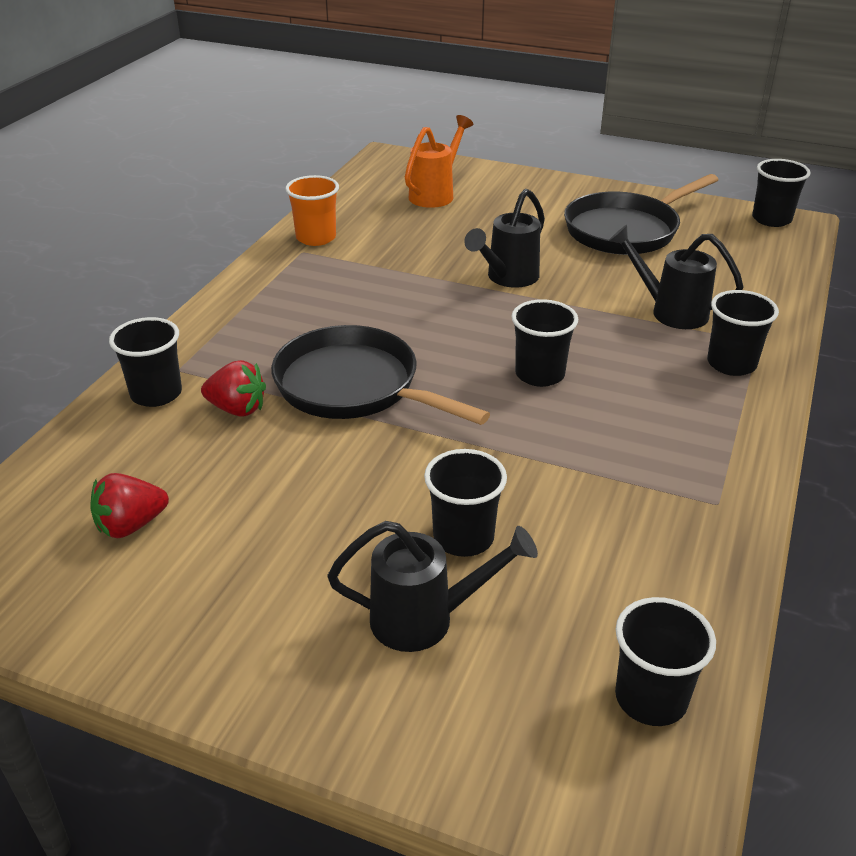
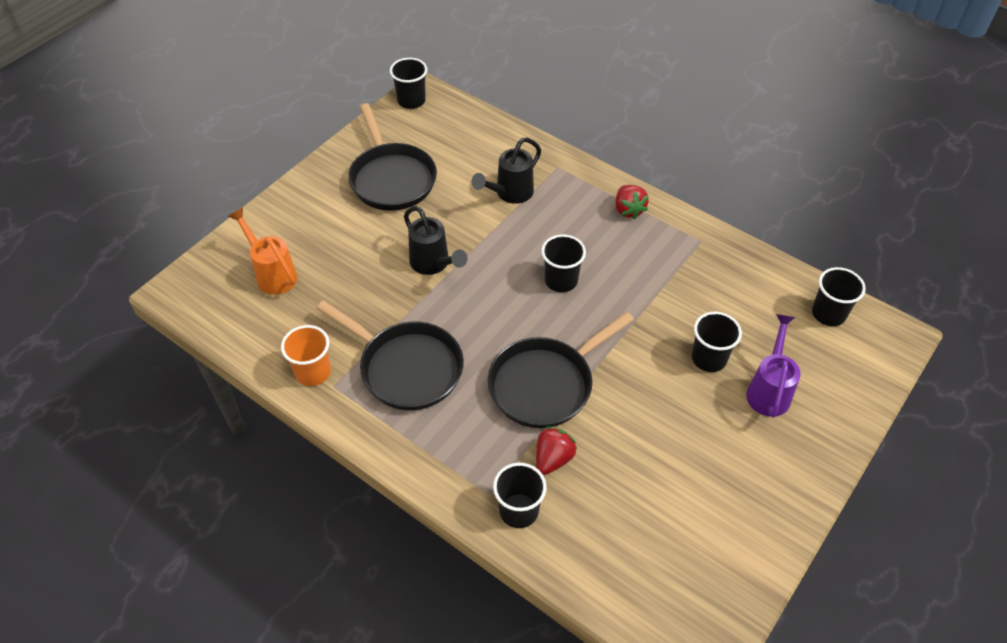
camera: 75 degrees left, 15 degrees up
(131, 525) = (667, 533): red strawberry -> red strawberry (628, 210)
(342, 287) = (406, 367): none -> black pan
(426, 619) = (769, 390): black watering can -> purple watering can
(731, 364) = (577, 187): black cup -> none

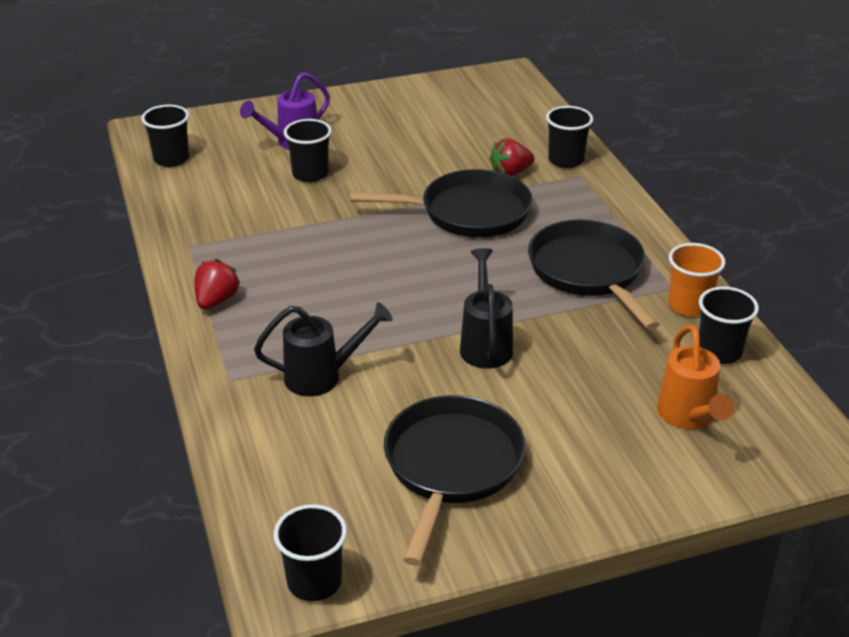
camera: 145 degrees left, 15 degrees down
(561, 280) = (366, 273): black cup -> black cup (719, 352)

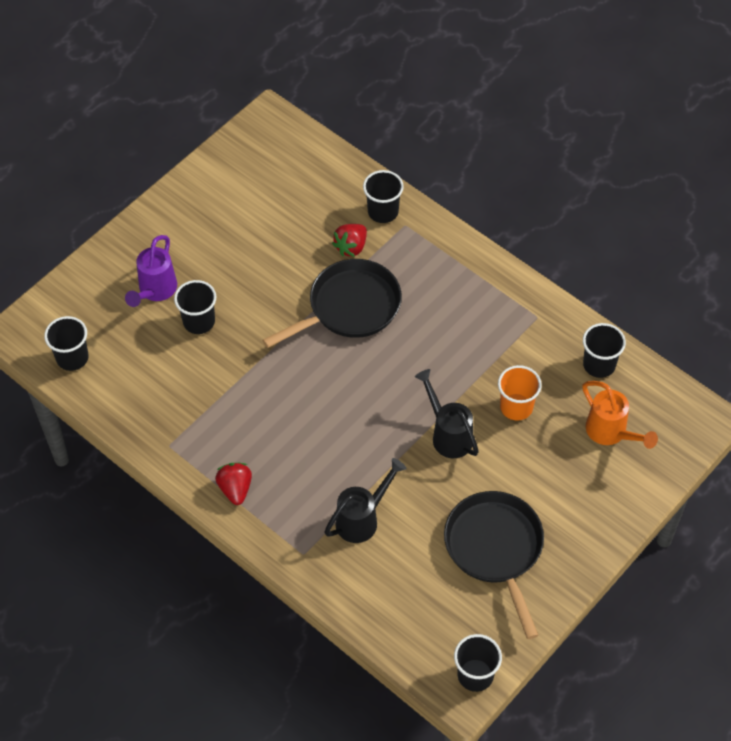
camera: 30 degrees left, 20 degrees up
(589, 272) = (473, 329): black pan -> none
(689, 305) = (557, 330): orange cup -> orange cup (516, 407)

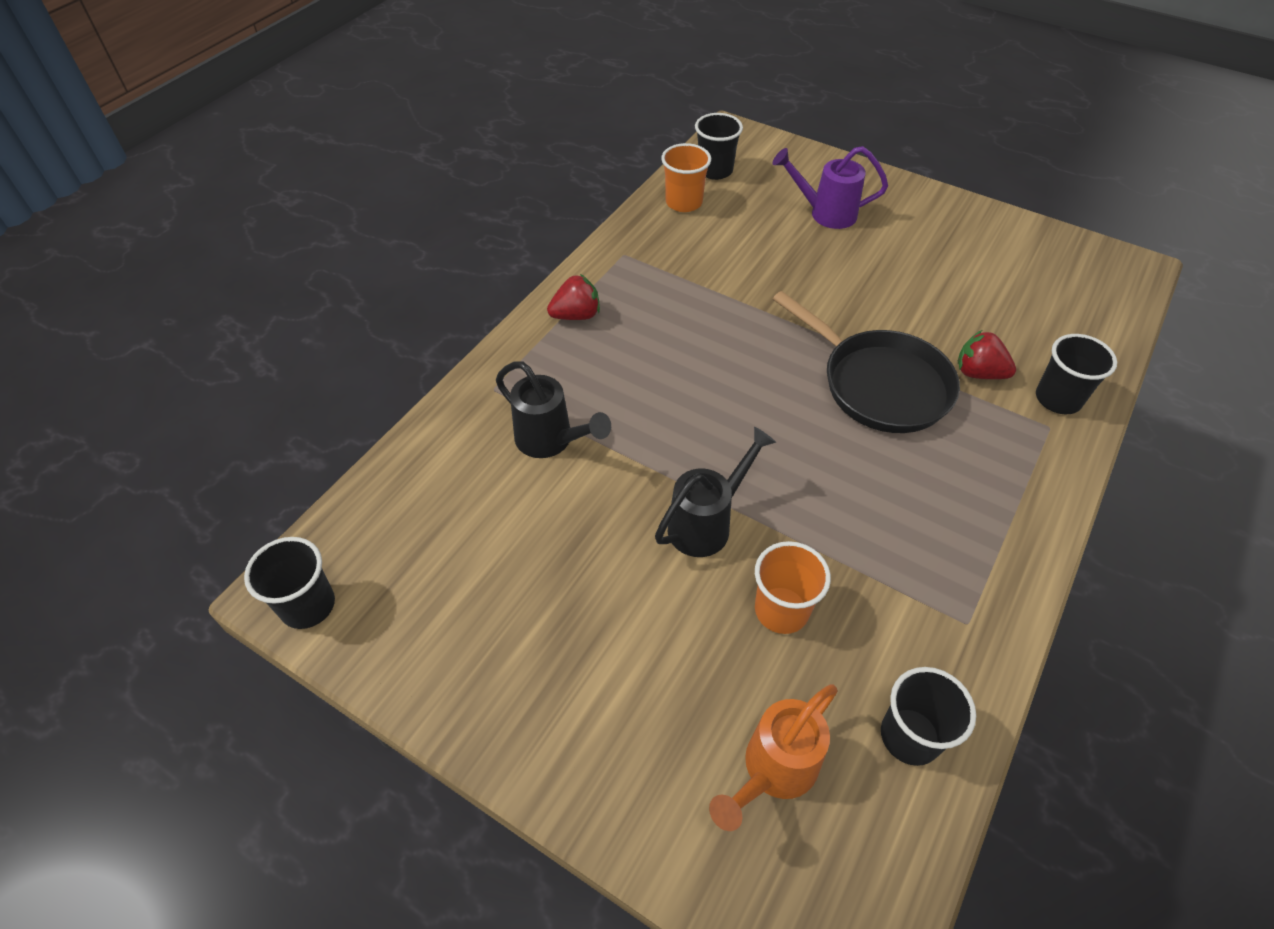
camera: 80 degrees right, 5 degrees down
(111, 390) = (684, 202): none -> orange cup
(199, 322) = (798, 252): black cup -> none
(495, 549) = (519, 609): black pan -> none

